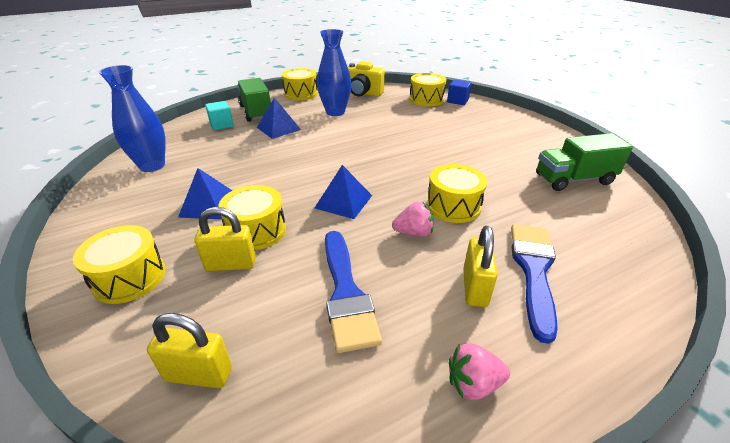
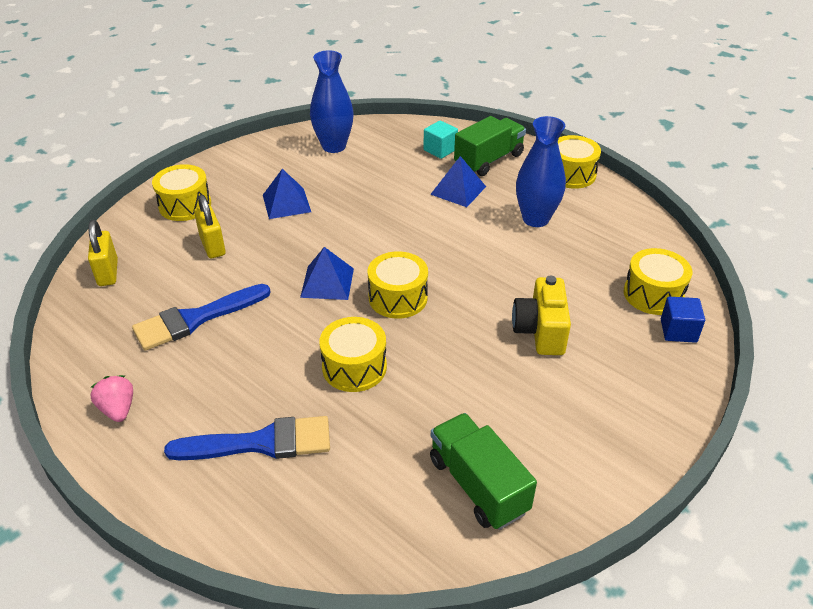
camera: 70 degrees right, 5 degrees up
(256, 230) = (260, 243): yellow drum -> yellow drum (398, 298)
(363, 93) = (621, 226): yellow camera -> yellow camera (540, 331)
(413, 233) = (292, 344): pink strawberry -> none
(474, 288) = (223, 399): yellow padlock -> none

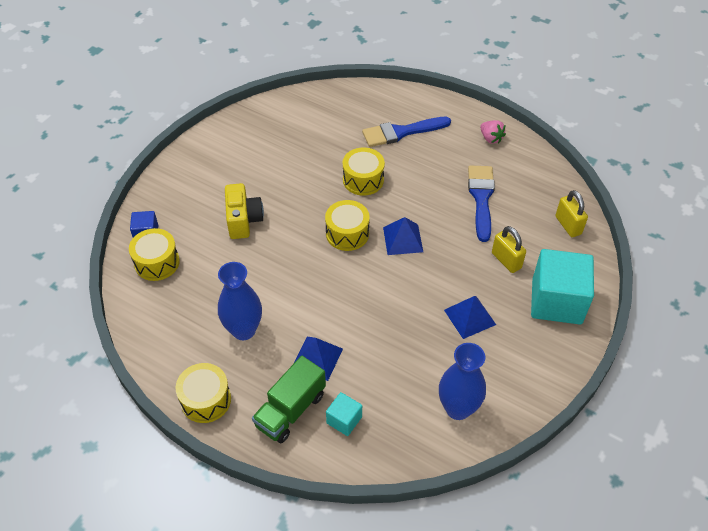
camera: 170 degrees right, 10 degrees up
(185, 205) = (556, 301): yellow drum -> turquoise cube
(195, 319) = (481, 198): blue brush -> blue brush turned 45 degrees counterclockwise
(478, 485) = (280, 127): green truck -> none

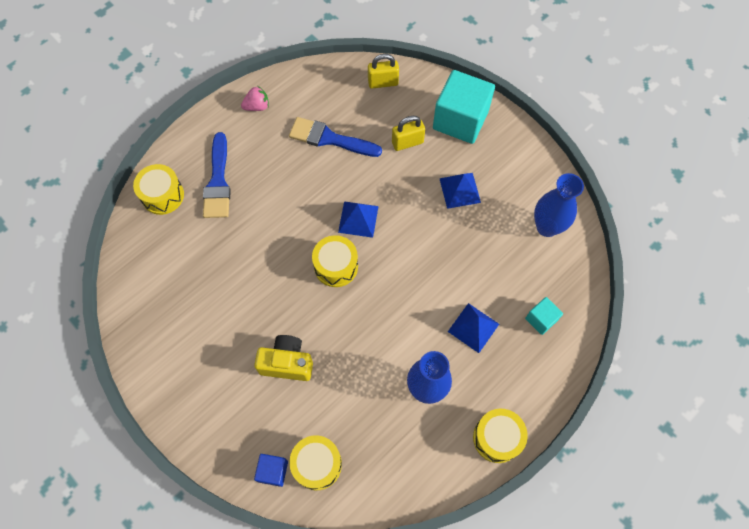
camera: 75 degrees left, 15 degrees up
(290, 410) = (522, 362): green truck -> none
(363, 180) = (270, 234): yellow drum -> yellow drum (162, 195)

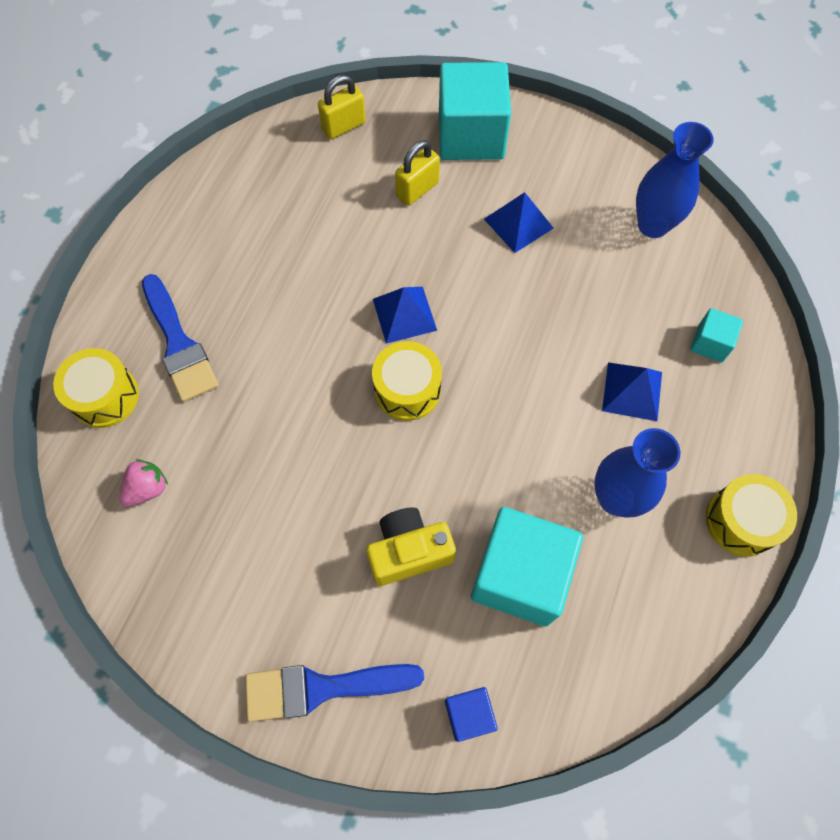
camera: 25 degrees left, 0 degrees up
(257, 106) = (184, 221): pink strawberry -> pink strawberry (148, 489)
(317, 464) = (525, 674): yellow drum -> none
(329, 139) = (309, 225): blue brush -> blue brush (322, 688)
(344, 407) = (520, 575): none -> turquoise cube

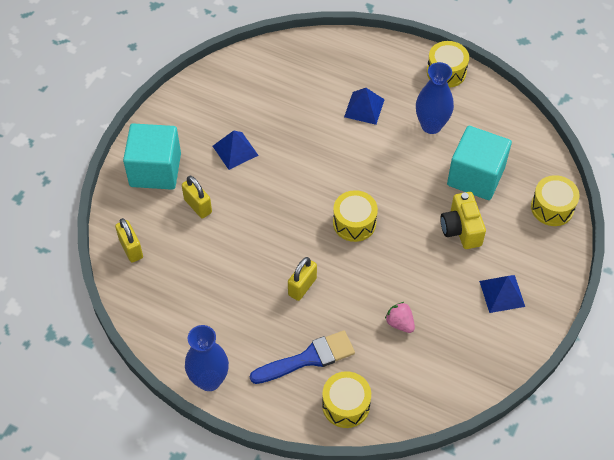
camera: 85 degrees left, 10 degrees down
(148, 489) = (416, 374): pink strawberry -> pink strawberry (400, 323)
(293, 328) = (302, 286): none -> yellow padlock
(322, 688) = (540, 277): blue brush -> none
(404, 314) = (298, 221): blue pyramid -> blue pyramid (502, 293)
(469, 714) = (552, 208): blue cube -> yellow drum
(653, 225) = (247, 79): blue vase -> blue vase (209, 380)
(710, 343) = (335, 66): turquoise cube -> none

